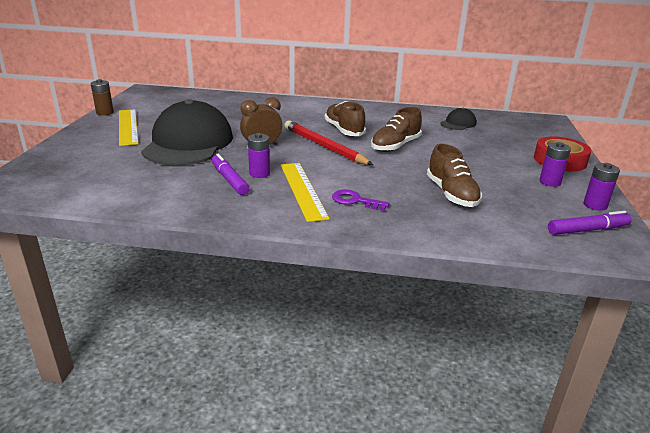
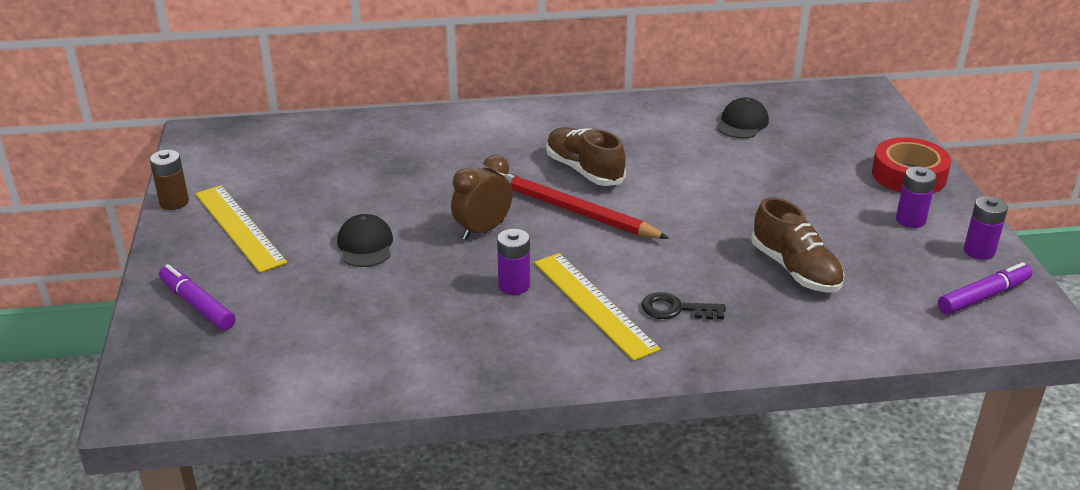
camera: 15 degrees left, 5 degrees up
(188, 143) = (365, 245): black cap -> black cap, size x0.43
(229, 180) = (479, 307): purple marker -> purple marker (197, 305)
(355, 201) = (676, 309): purple key -> black key
(395, 146) = (675, 190): brown shoe -> none

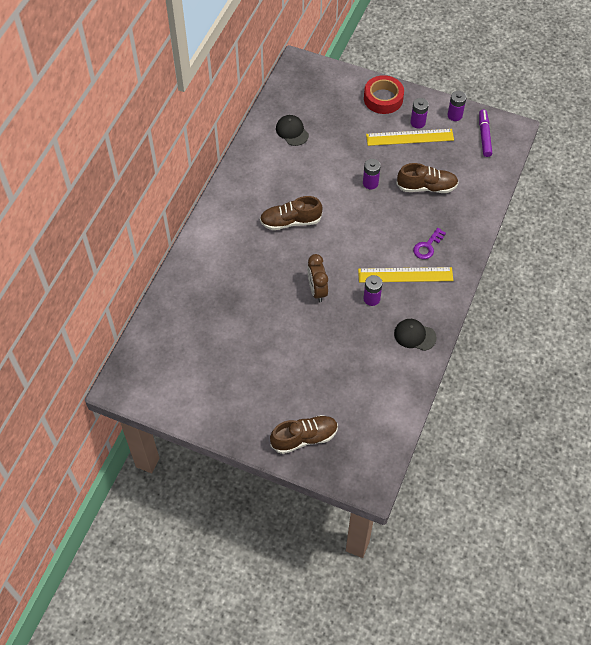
camera: 60 degrees left, 25 degrees up
(174, 202) = (193, 421): brown battery -> none
(197, 305) = (304, 438): purple marker -> brown shoe
(239, 227) = (242, 397): yellow ruler -> yellow ruler (410, 137)
(365, 245) = (297, 346): black cap -> black cap (414, 335)
(574, 211) = (325, 244): red pencil -> none
(676, 309) = (427, 246): black key -> purple key
(735, 214) = (370, 183): none -> purple battery

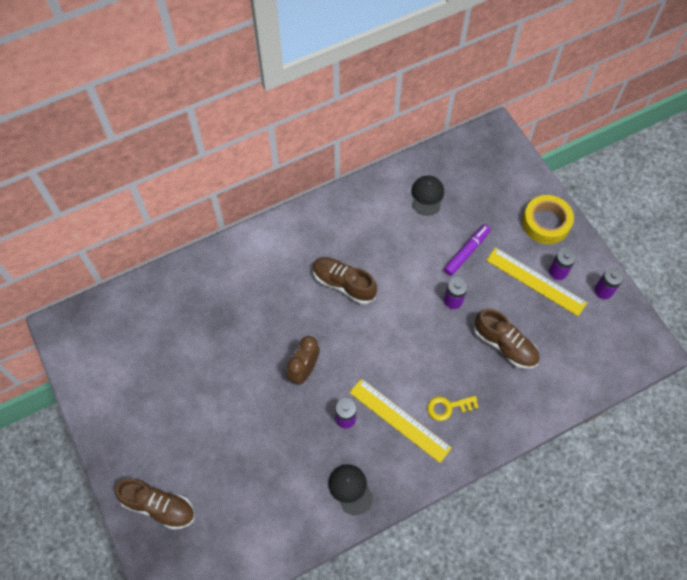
camera: 40 degrees right, 5 degrees up
(383, 98) = (546, 223): red tape -> yellow tape
(427, 246) = (448, 407): purple key -> yellow key
(484, 136) = (614, 334): purple marker -> purple marker (466, 252)

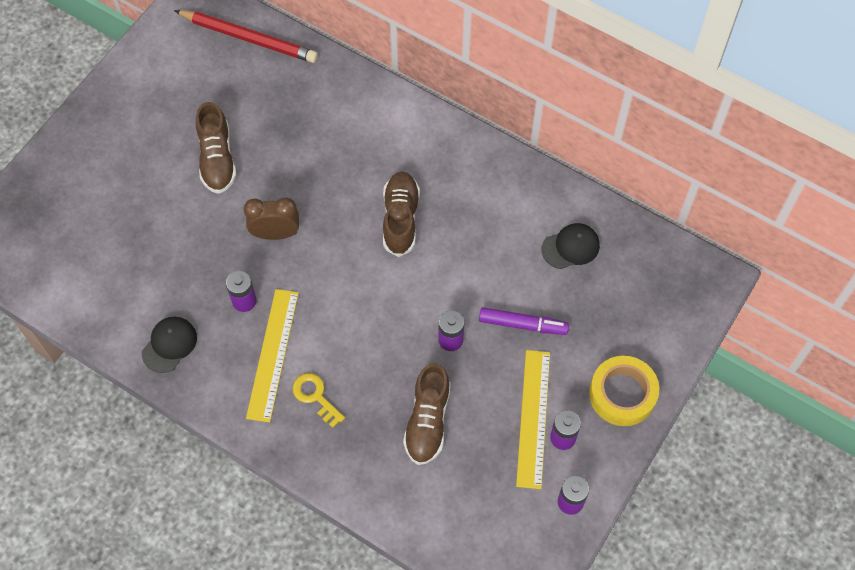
camera: 60 degrees right, 0 degrees up
(127, 308) = (249, 39): none -> red pencil
(159, 506) = (61, 182): brown shoe -> brown shoe (217, 159)

